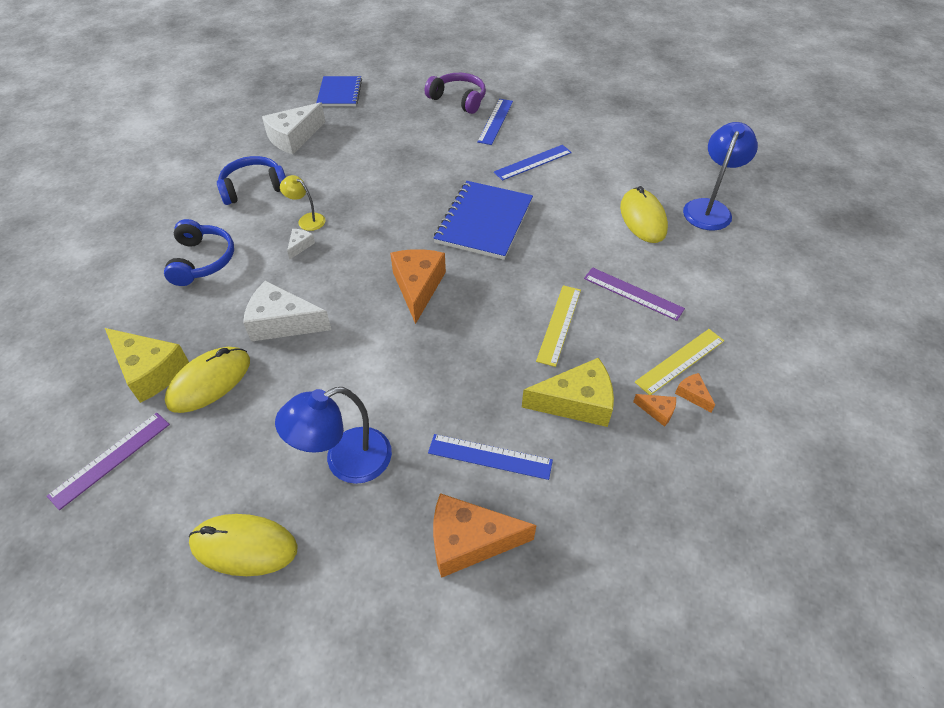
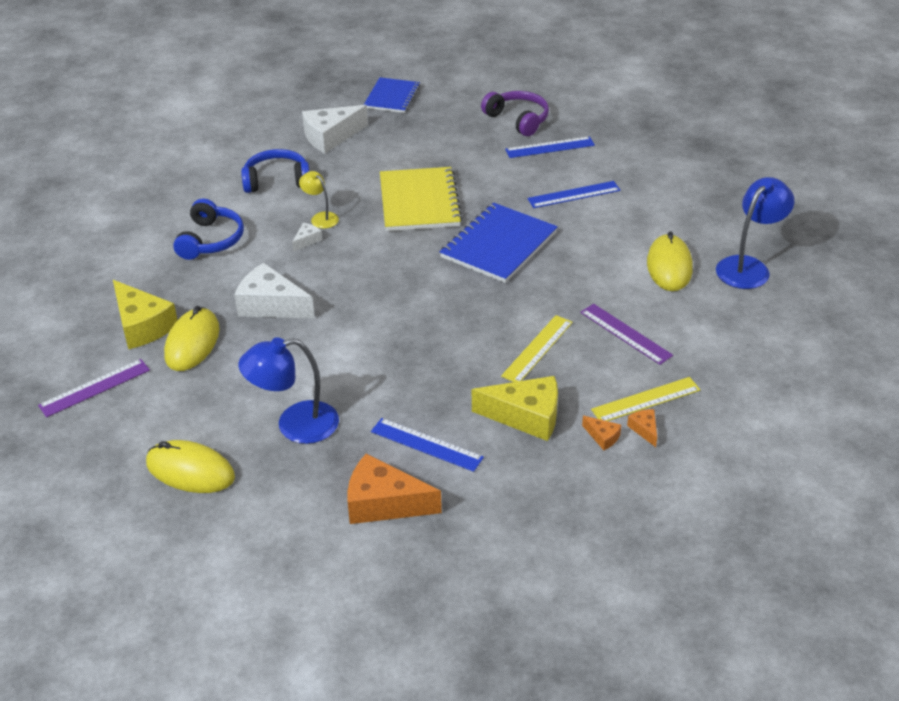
camera: 15 degrees right, 10 degrees down
(209, 382) = (192, 343): yellow mouse -> yellow mouse turned 45 degrees counterclockwise
(396, 189) = (419, 202): none -> yellow notebook
(418, 287) = (410, 294): orange cheese -> none
(495, 121) = (550, 147): blue ruler -> blue ruler turned 45 degrees clockwise

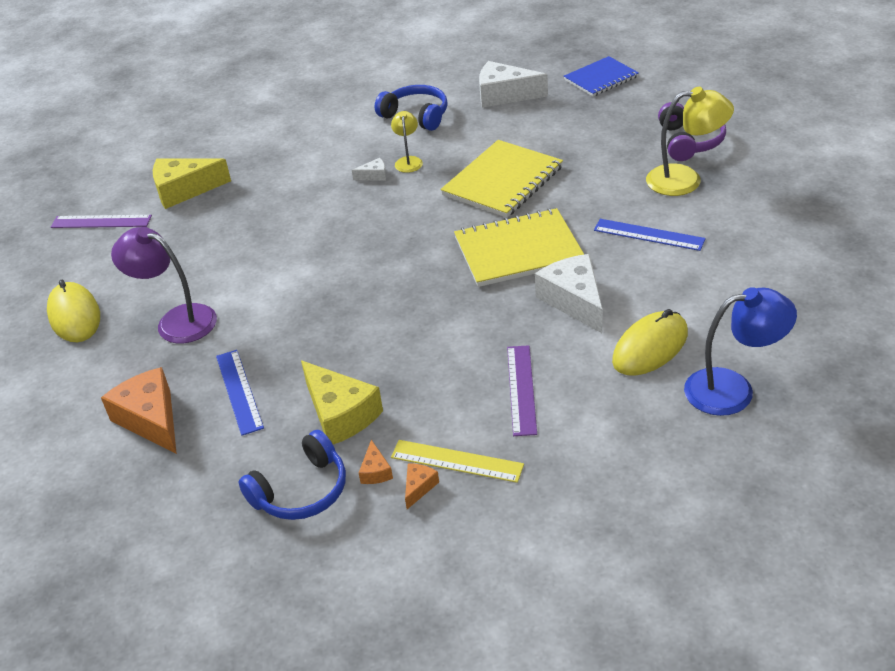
camera: 45 degrees right, 0 degrees up
(142, 326) = (184, 190): yellow cheese -> yellow cheese turned 75 degrees clockwise
(192, 343) = (197, 219): yellow mouse -> none
(210, 240) = (309, 144): blue headphones -> blue headphones (301, 491)
(271, 305) = (282, 216): white cheese -> white cheese (574, 301)
(295, 425) = (176, 320): blue lamp -> purple lamp
(498, 245) = (518, 250): blue notebook -> yellow notebook
(537, 349) = (427, 360): yellow ruler -> none
(550, 147) = (685, 180): blue ruler -> yellow lamp

